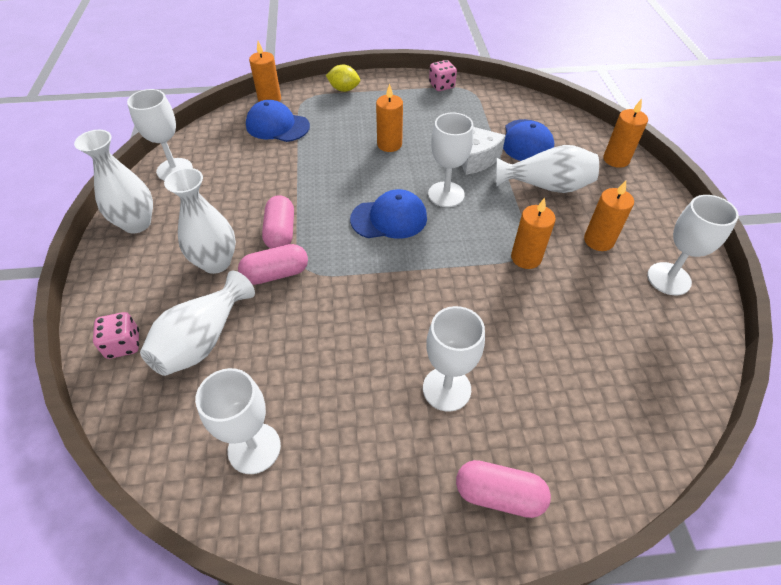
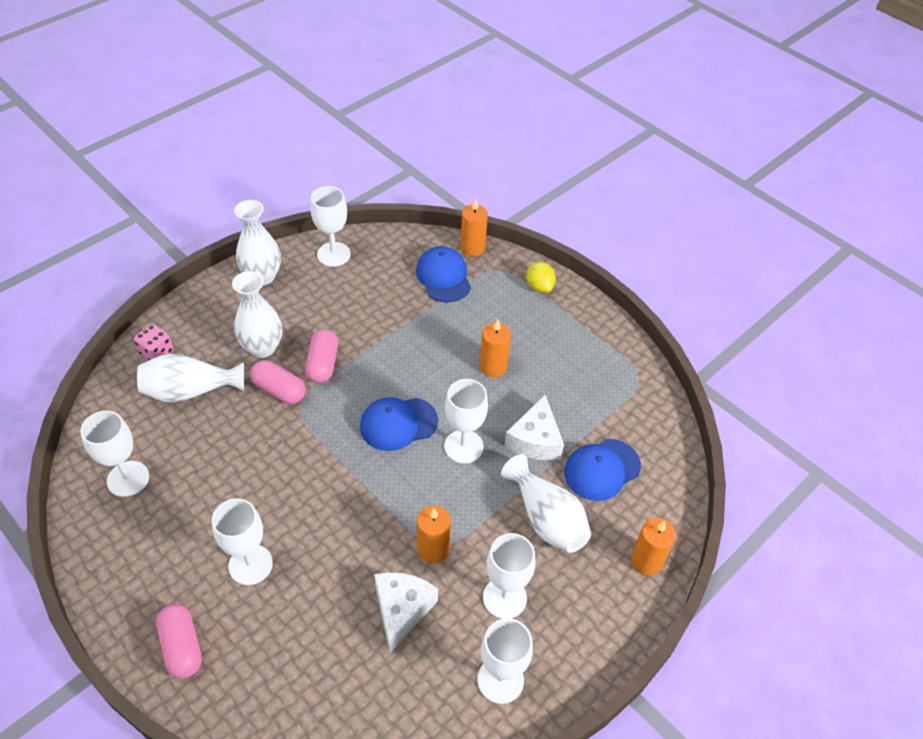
camera: 50 degrees right, 0 degrees up
(281, 232) = (323, 364): pink capsule -> pink capsule turned 45 degrees counterclockwise
(389, 218) = (398, 424): blue cap -> blue cap turned 120 degrees clockwise
(441, 86) = (622, 353): pink dice -> none
(569, 305) = (402, 610): none -> white cheese
(598, 240) = (504, 598): orange candle -> white goblet

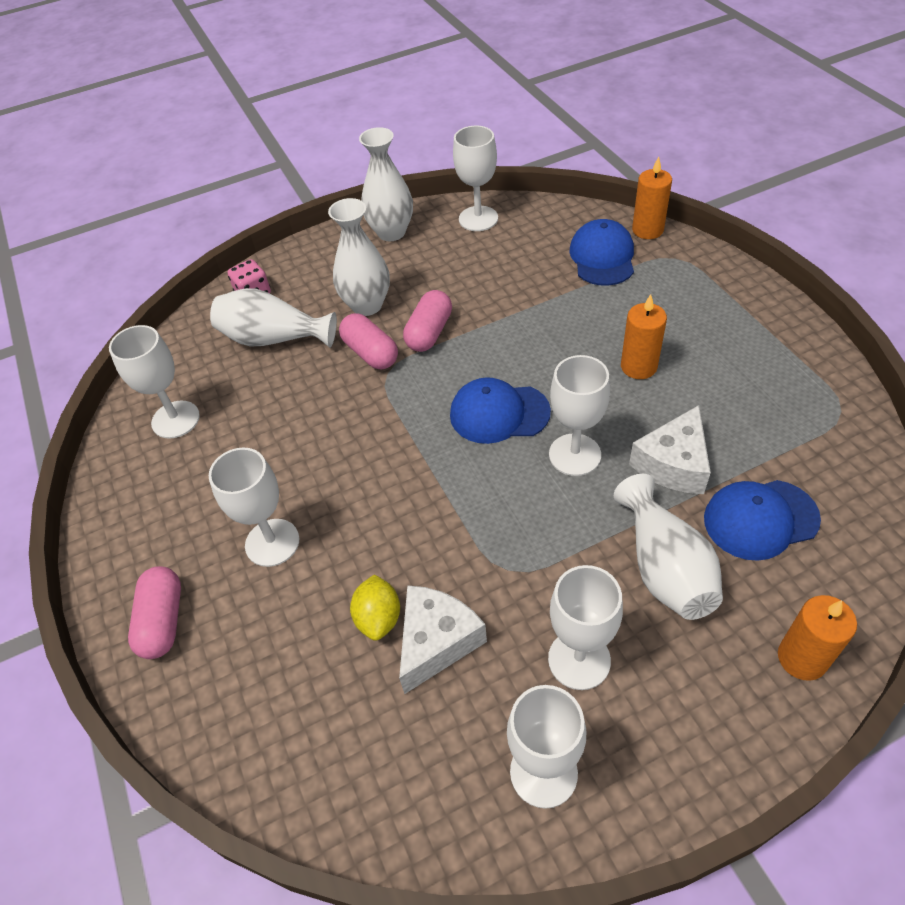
camera: 25 degrees right, 0 degrees up
(433, 549) = (499, 573): orange candle -> none
(539, 286) = (724, 282): yellow lemon -> yellow lemon (378, 618)

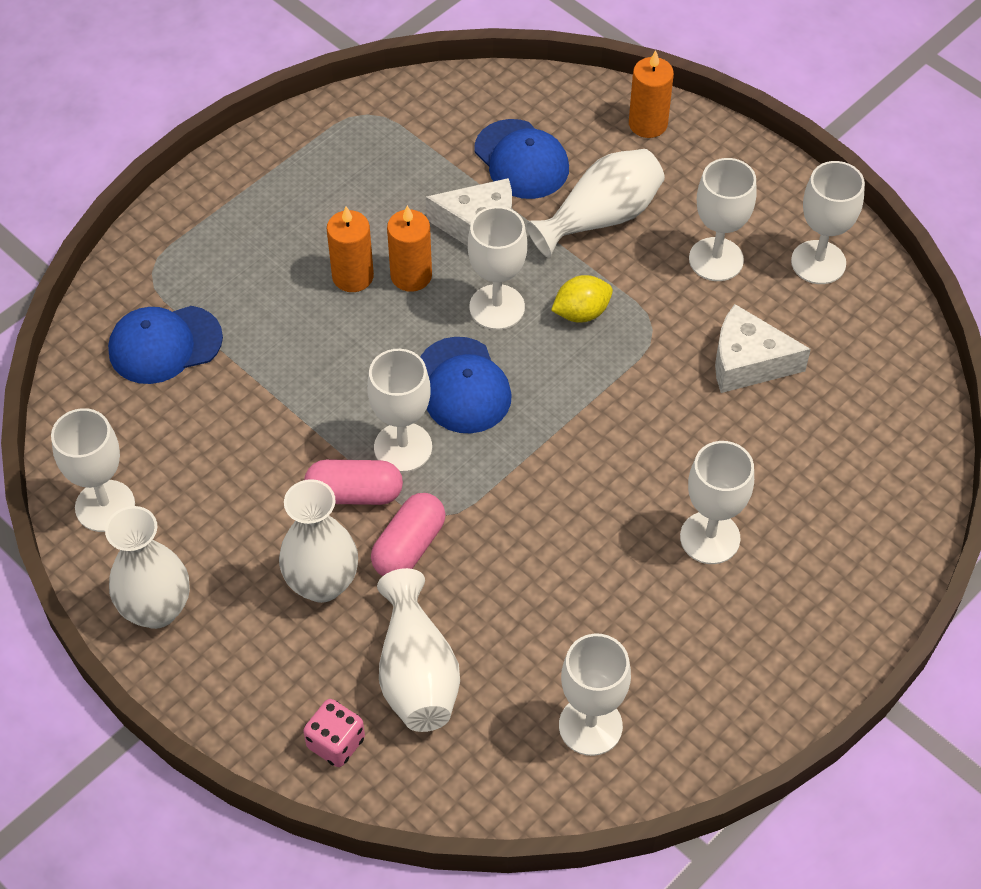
camera: 115 degrees left, 5 degrees up
(163, 621) = (836, 597): pink capsule -> none
(378, 618) = (746, 414): yellow lemon -> yellow lemon (581, 312)
(456, 365) = (403, 447): none -> white goblet
(647, 230) = (99, 308): orange candle -> orange candle (411, 276)

